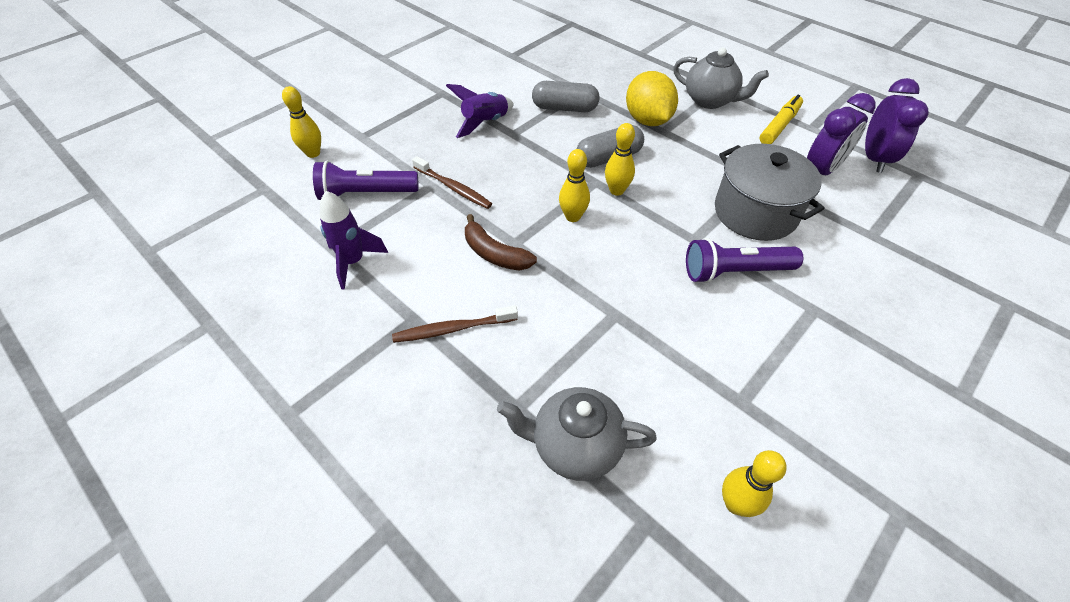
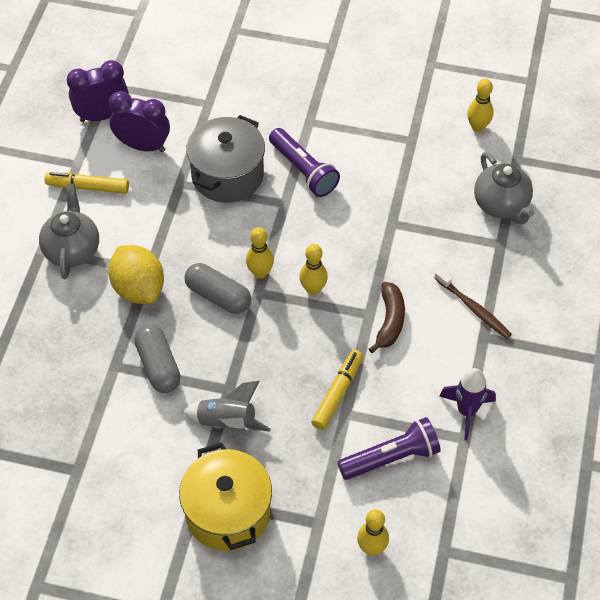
camera: 120 degrees left, 5 degrees up
(366, 194) = (391, 458): purple flashlight -> purple flashlight turned 75 degrees counterclockwise
(416, 101) = (227, 512): none -> yellow pot
(453, 188) = (337, 393): brown toothbrush -> yellow marker
(485, 123) = (227, 422): purple rocket -> grey rocket
(647, 120) = (138, 288): yellow lemon -> yellow lemon turned 75 degrees counterclockwise

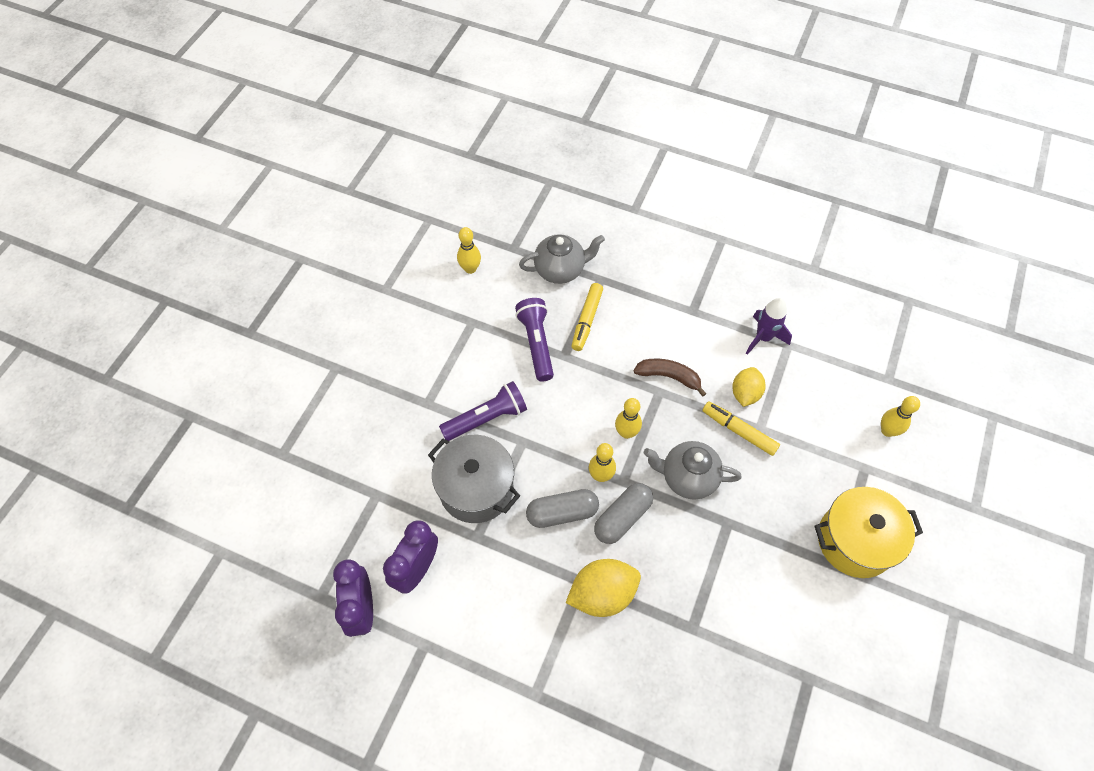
camera: 80 degrees left, 5 degrees up
(72, 250) = (542, 660): grey teapot -> grey teapot (687, 477)
(88, 187) = (460, 634): yellow marker -> yellow marker (587, 320)
(158, 366) = (696, 585): grey capsule -> grey capsule (562, 513)
(227, 422) = (763, 529): grey rocket -> none
(386, 396) = (745, 393): none -> yellow lemon
(391, 458) = (804, 401): purple flashlight -> purple flashlight (536, 344)
(474, 309) = (664, 312): brown toothbrush -> none

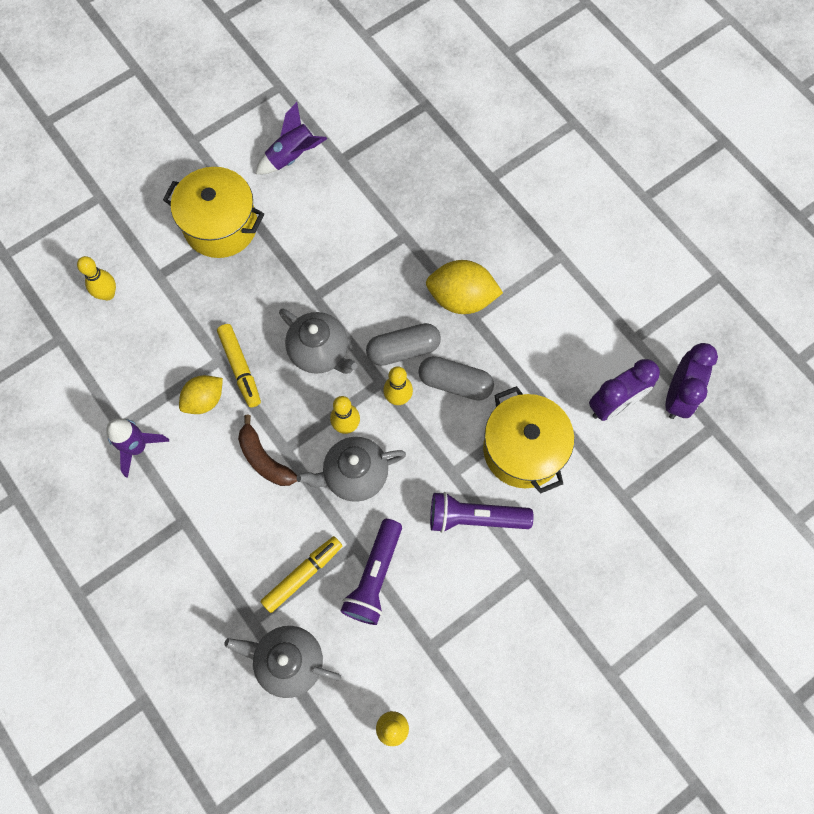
camera: 150 degrees left, 10 degrees up
(476, 488) = (523, 449): grey pot -> yellow pot
(595, 401) = (354, 475): none -> grey teapot
(853, 651) = (292, 157): none -> purple rocket

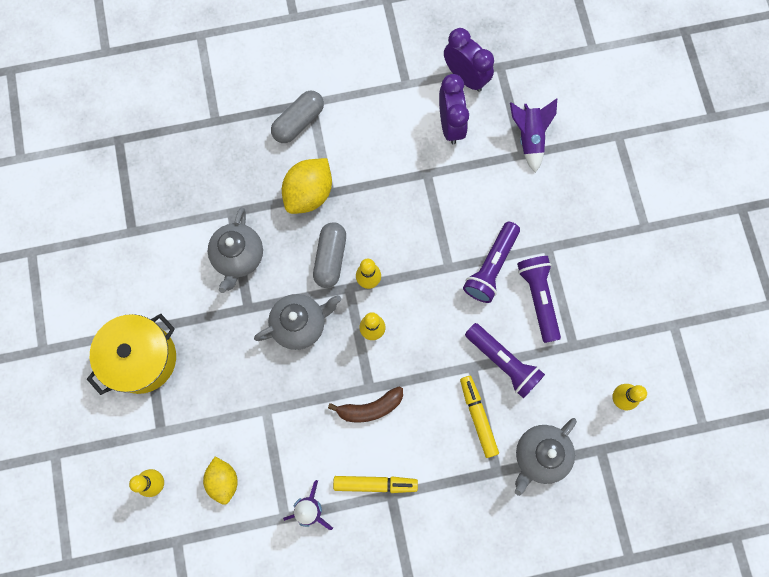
camera: 65 degrees left, 5 degrees up
(204, 400) = (296, 436): yellow lemon -> yellow lemon (223, 480)
(240, 367) = (281, 395): yellow marker -> yellow marker (374, 484)
(292, 157) = (108, 270): purple rocket -> purple rocket (529, 138)
(354, 475) = (416, 342): grey teapot -> grey teapot (238, 257)
(455, 383) = (377, 231): grey capsule -> grey capsule (298, 122)
(464, 585) = (538, 298): none -> purple flashlight
(523, 449) = (455, 207): yellow pot -> none

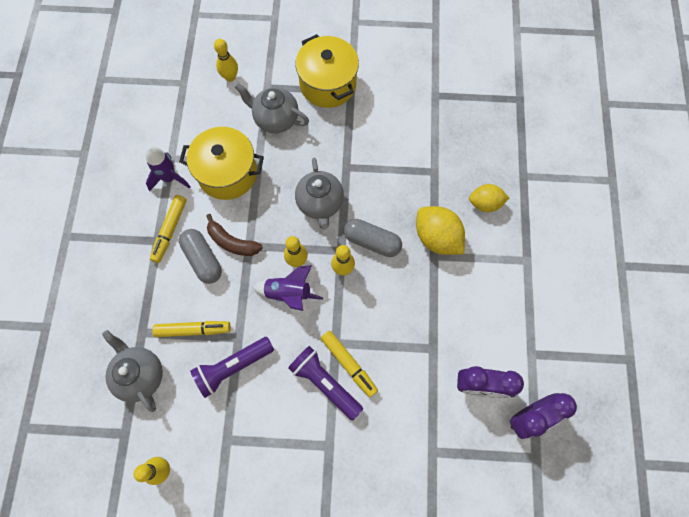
camera: 105 degrees right, 5 degrees down
(223, 480) = (215, 122): yellow lemon -> yellow lemon (485, 203)
(238, 257) = (392, 169): grey teapot -> grey teapot (275, 119)
(288, 441) = (227, 173): none -> yellow pot
(298, 122) = (509, 245): grey capsule -> grey capsule (203, 259)
(370, 408) = (232, 242): brown banana -> brown banana turned 60 degrees counterclockwise
(465, 249) = (348, 364): none -> yellow marker
(529, 138) = (448, 464): purple rocket -> purple rocket (289, 293)
(538, 298) = (281, 420): purple flashlight -> none

